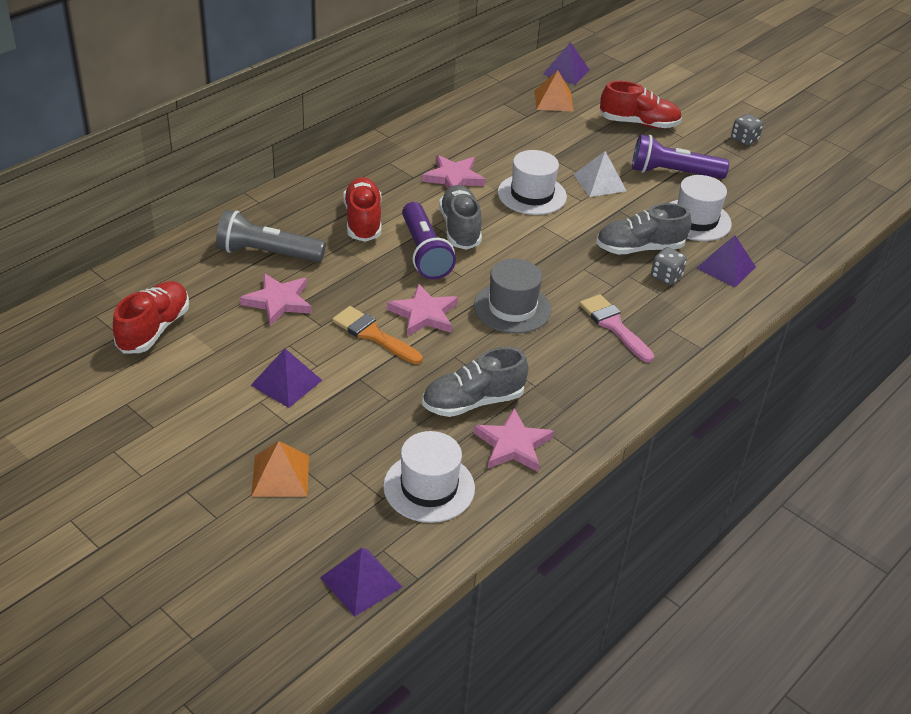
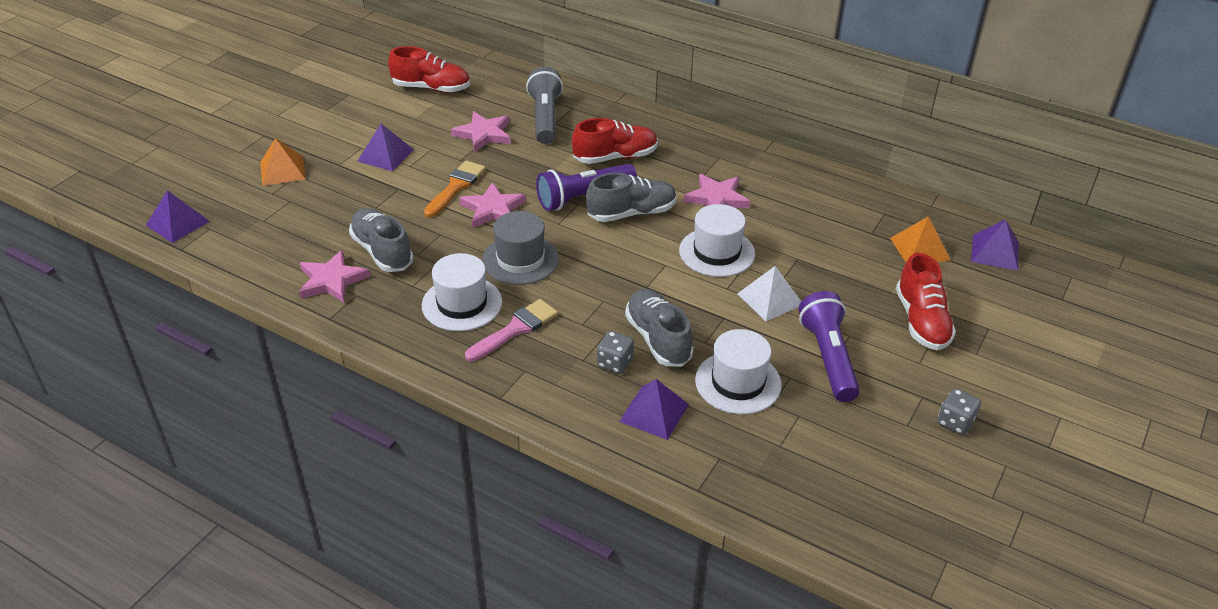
camera: 80 degrees right, 0 degrees up
(429, 487) = (276, 241): white hat -> white hat (462, 304)

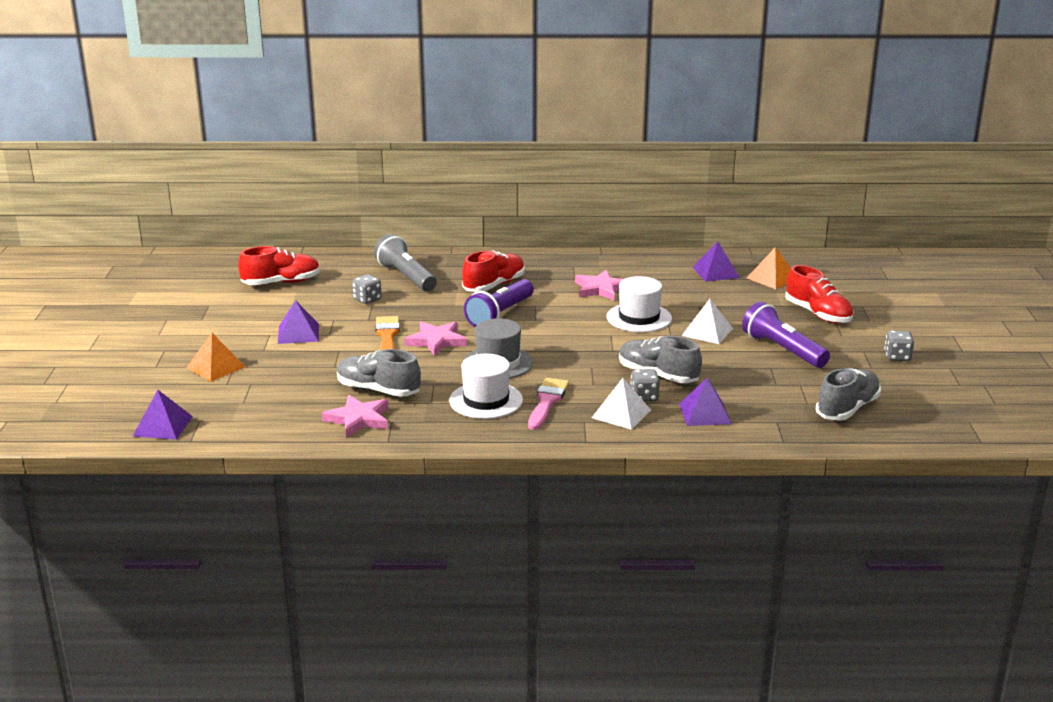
camera: 30 degrees left, 15 degrees down
(483, 134) = (367, 299): pink star -> grey dice
(570, 376) = (621, 413): none -> white pyramid
(631, 213) = (549, 314): grey shoe -> grey shoe (847, 409)
(738, 382) = (740, 380): white hat -> none
(995, 252) = (820, 267): purple pyramid -> purple pyramid (715, 272)

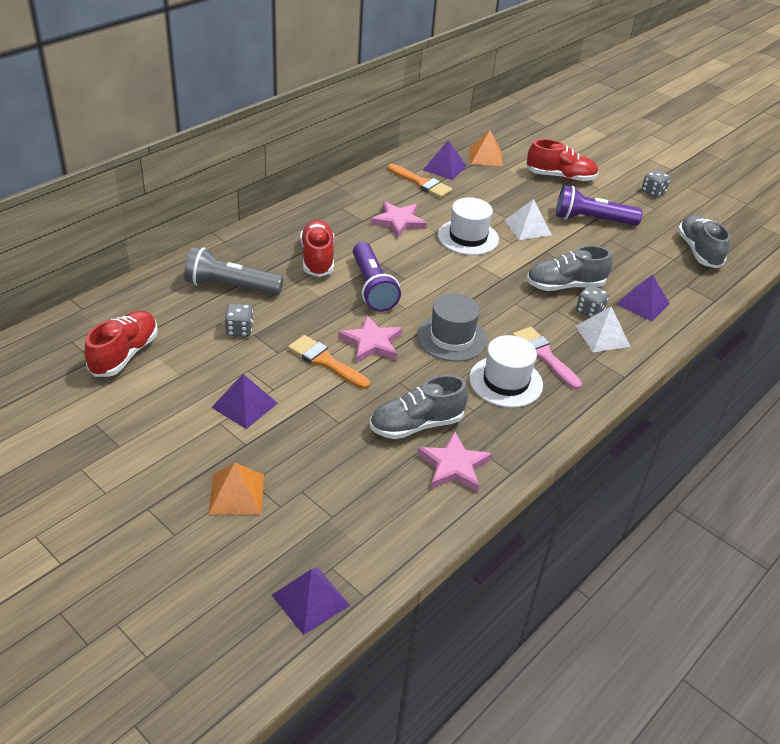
camera: 50 degrees left, 15 degrees up
(672, 274) = (421, 183): none -> orange brush

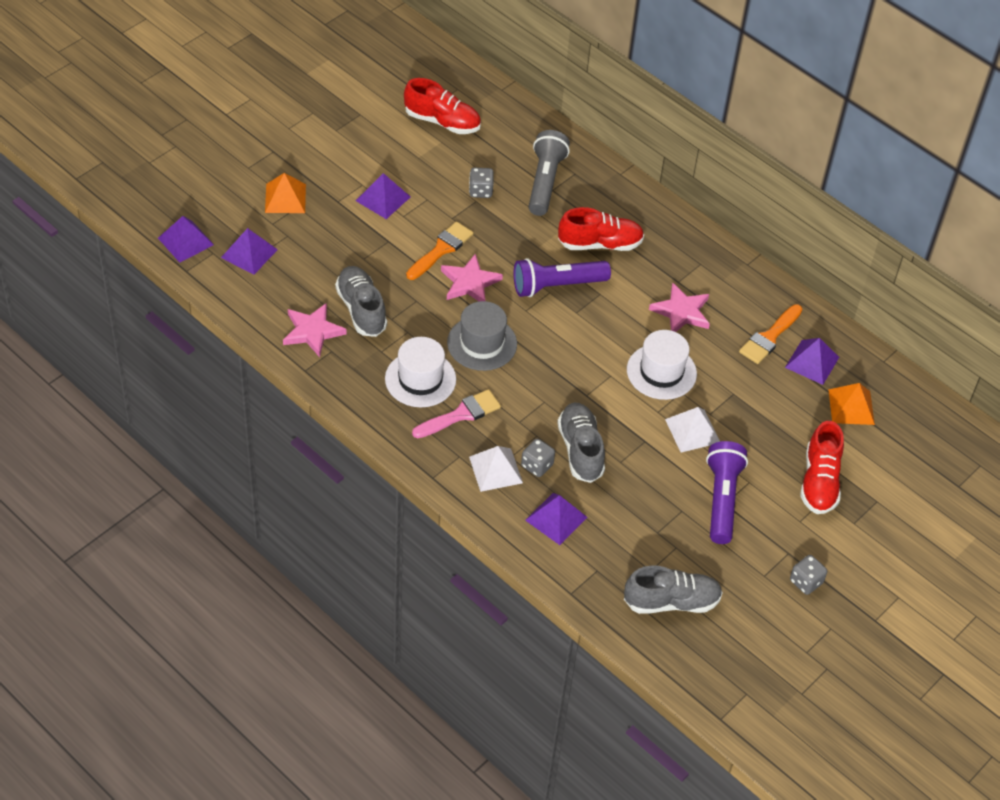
camera: 90 degrees right, 10 degrees up
(332, 528) = (249, 253): none -> purple pyramid

